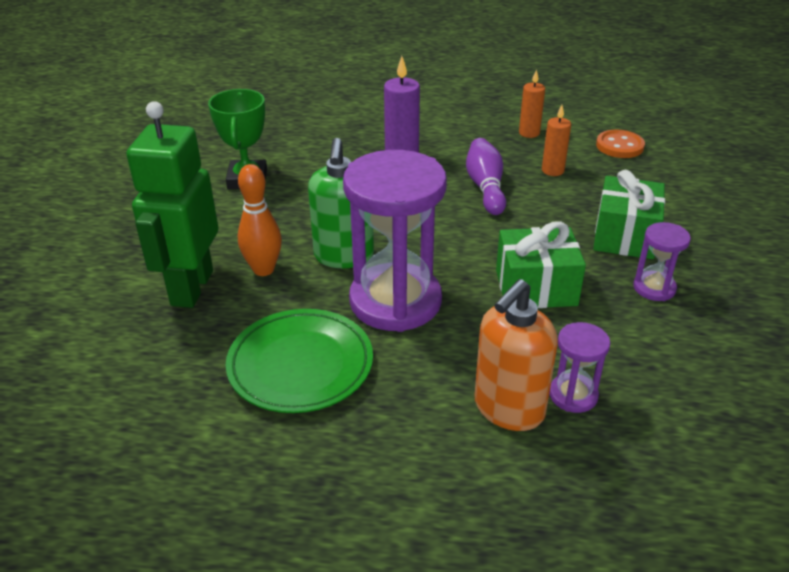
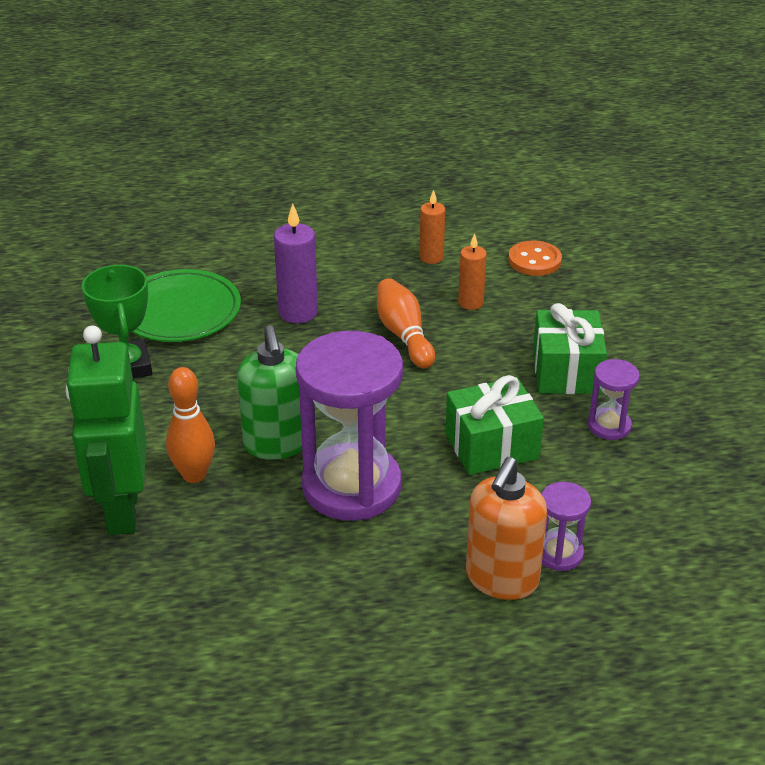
camera: 15 degrees left, 0 degrees up
(300, 365) = (278, 574): green plate -> green plate (180, 312)
(485, 187) = (404, 335): purple bowling pin -> orange bowling pin

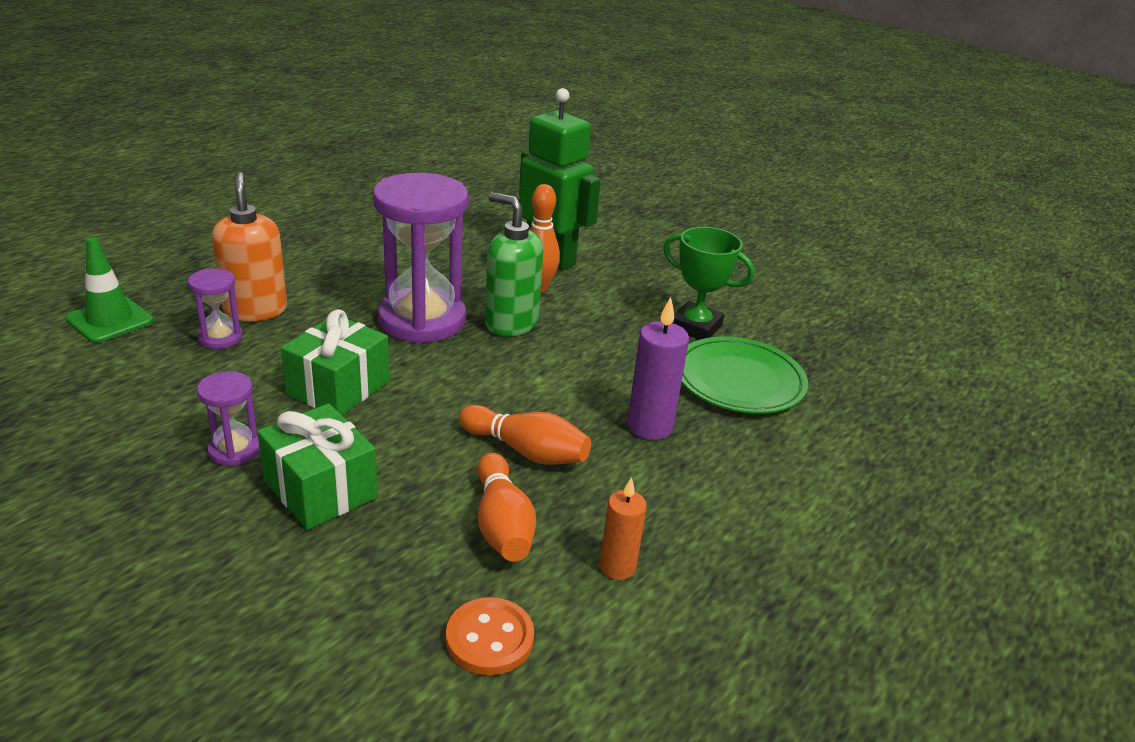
camera: 135 degrees right, 5 degrees down
(470, 303) = (502, 524): orange candle -> orange bowling pin
(659, 635) = (110, 320): none -> green traffic cone

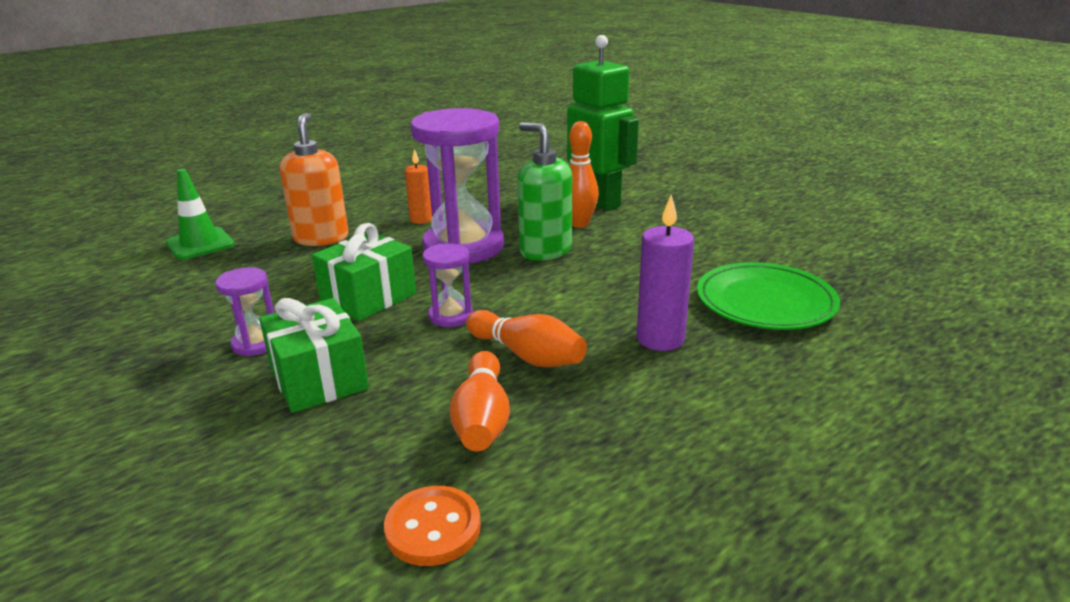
camera: 15 degrees right, 5 degrees down
(220, 338) = (283, 258): purple hourglass -> purple hourglass (451, 316)
(617, 567) = (592, 467): orange candle -> orange candle (421, 220)
(695, 327) = (728, 256): green trophy -> none

